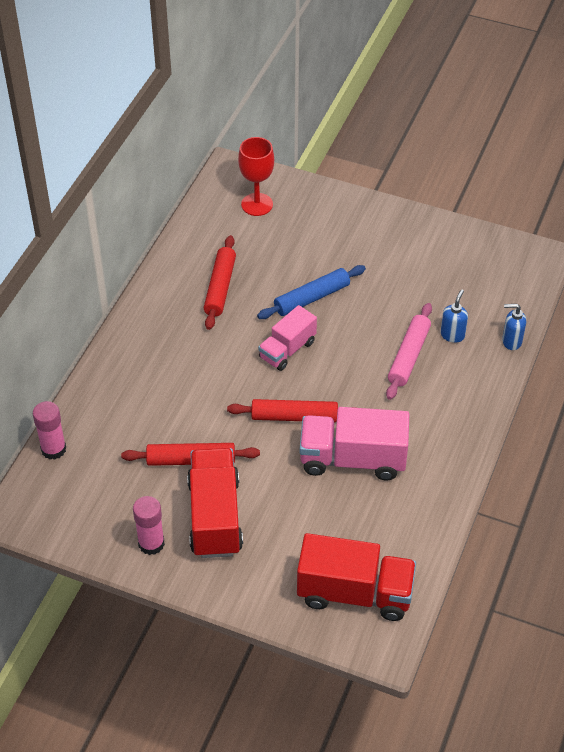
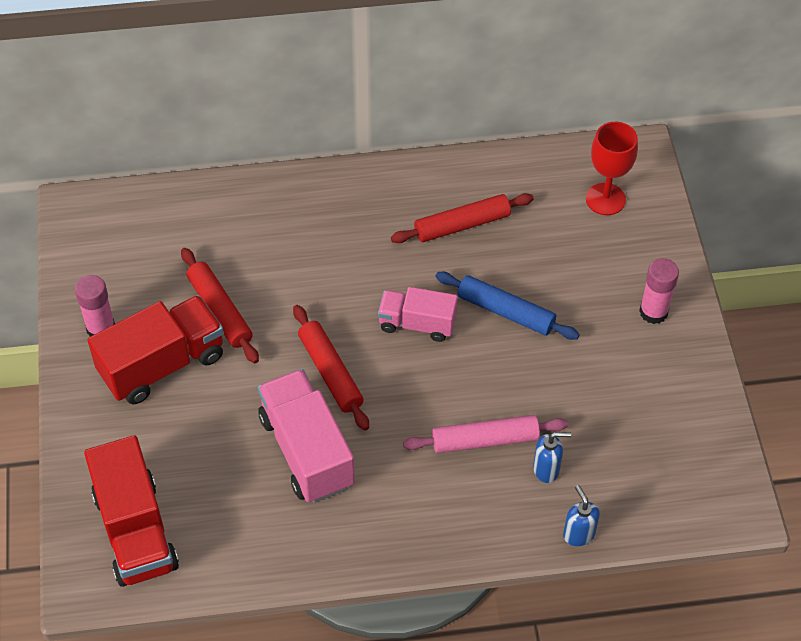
camera: 60 degrees right, 5 degrees up
(53, 449) = (166, 196): pink glue stick -> pink glue stick (653, 312)

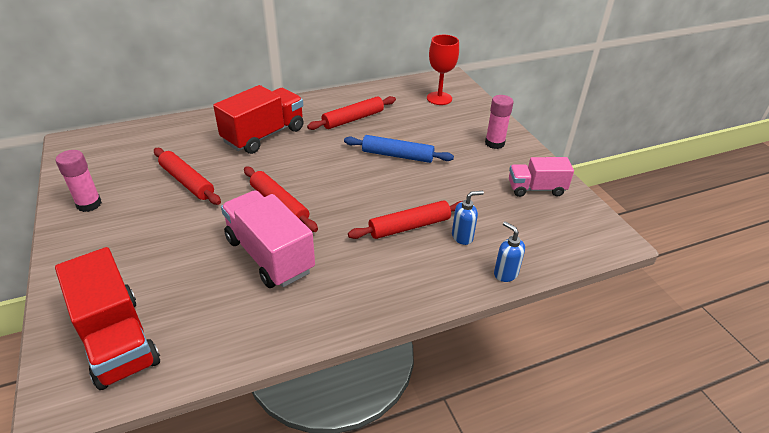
camera: 15 degrees left, 15 degrees down
(162, 364) = (141, 219): red truck -> red truck (264, 135)
(417, 324) = (337, 169): pink truck -> pink truck (536, 189)
(485, 440) = (409, 226): pink rolling pin -> red rolling pin

